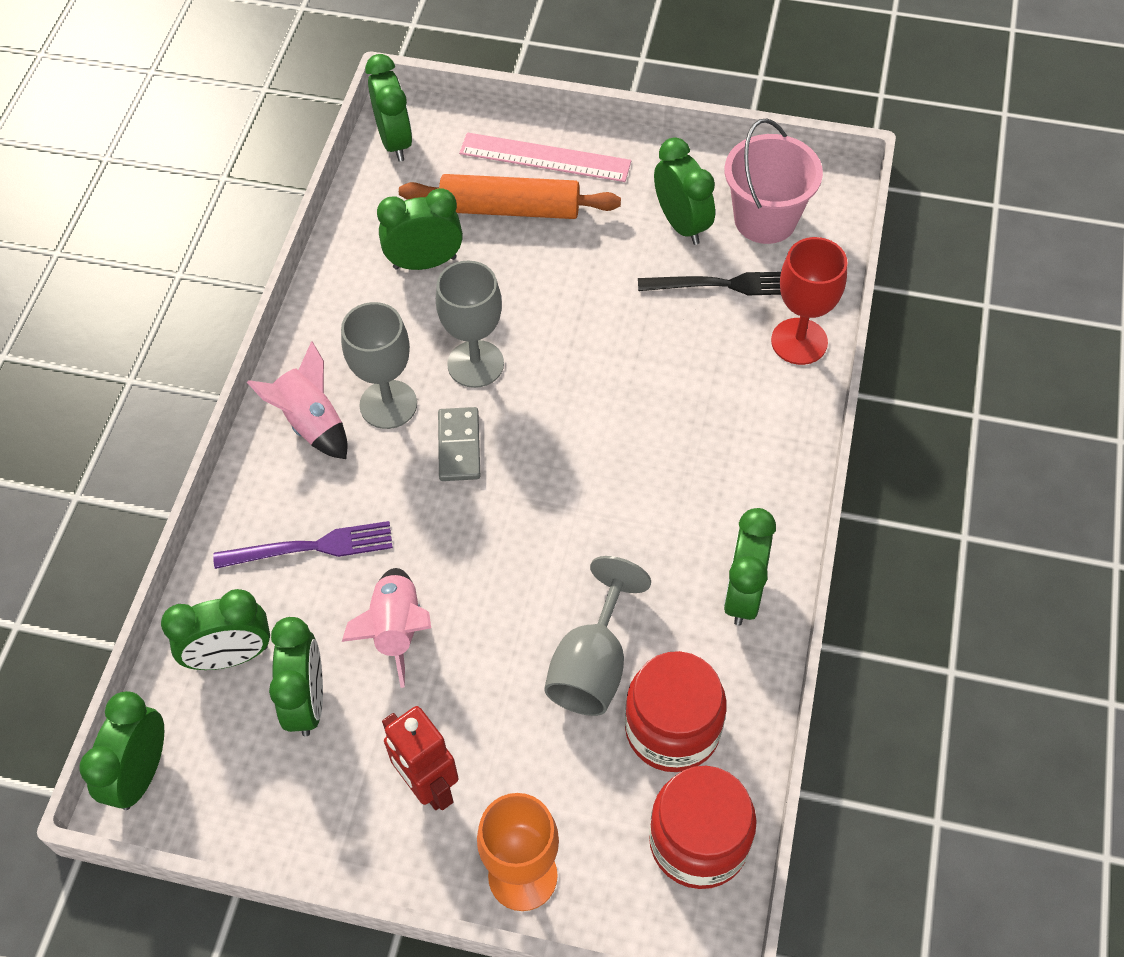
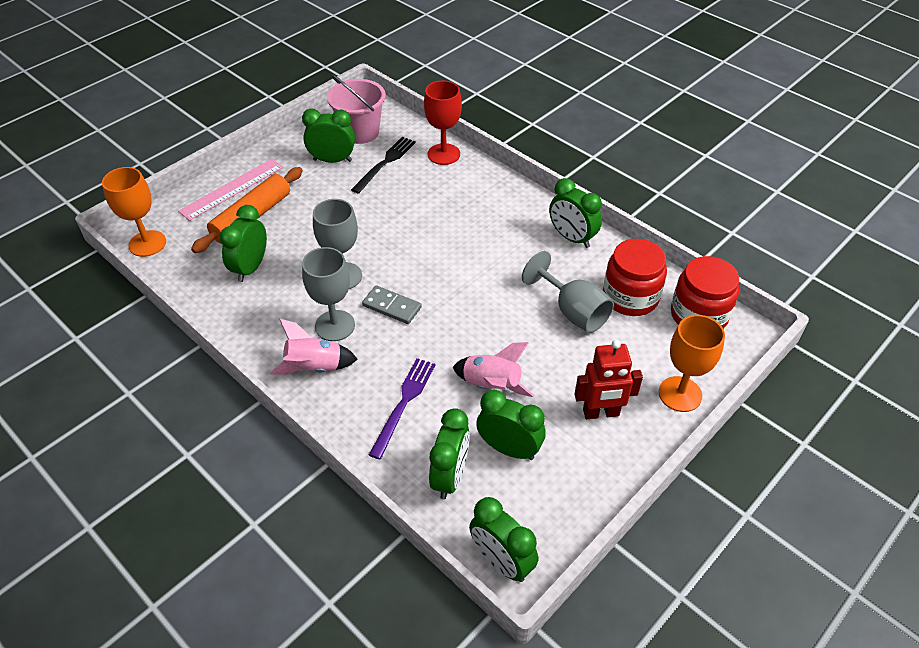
camera: 60 degrees left, 10 degrees down
(395, 141) = (147, 243): green clock -> orange goblet

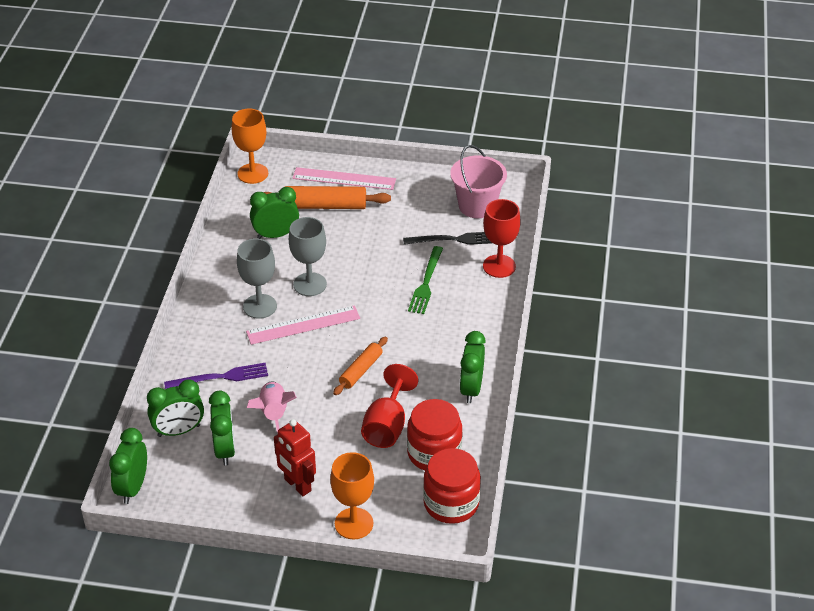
camera: 55 degrees right, 5 degrees down
(314, 367) = (215, 317): pink rocket -> none
(332, 160) = (427, 210): green clock -> none
(392, 306) = (303, 325): grey domino -> pink ruler
(419, 203) = (426, 282): none -> green fork
(488, 295) = (361, 370): none -> orange rolling pin
(573, 311) = (387, 426): grey goblet -> red goblet

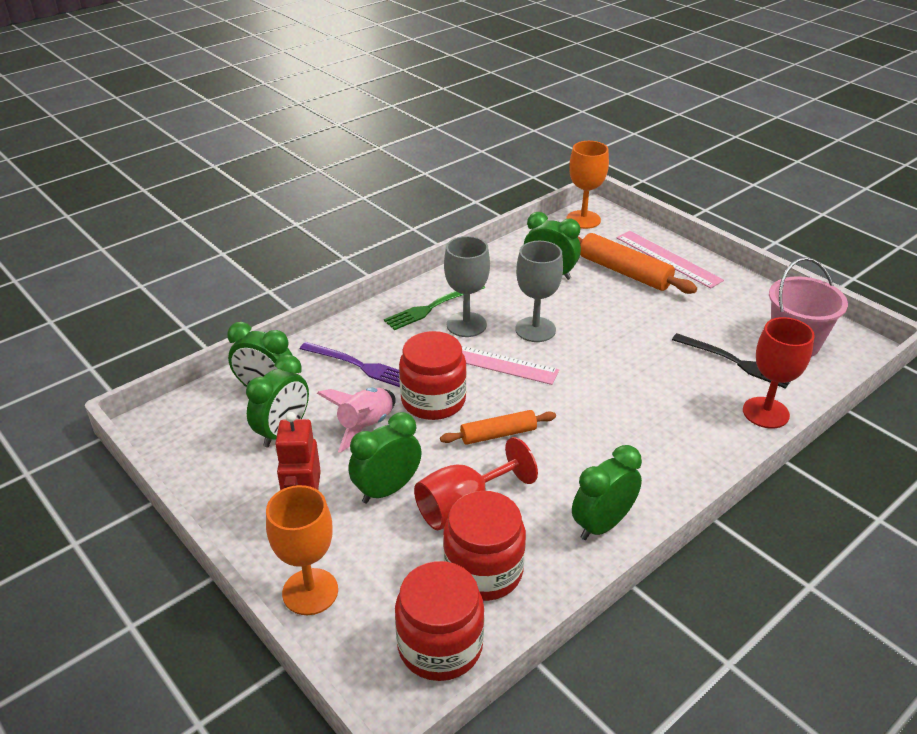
camera: 40 degrees right, 5 degrees down
(133, 487) = (168, 416): green clock -> green clock (387, 490)
(297, 372) = (433, 400): none -> red jar
(426, 282) = (661, 387): green fork -> green fork (432, 307)

